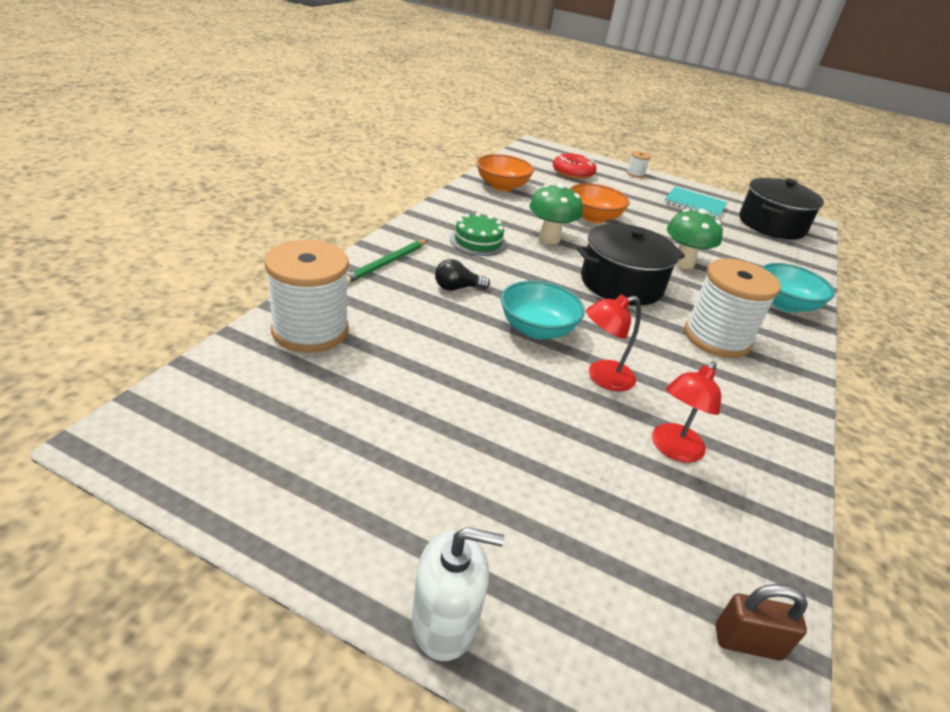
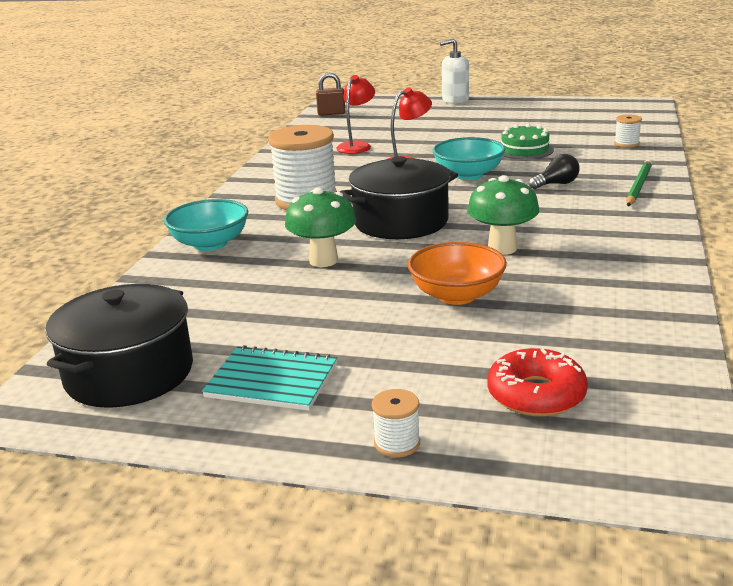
camera: 175 degrees right, 10 degrees down
(310, 330) = (626, 144): white spool -> white spool, size x0.43
(478, 241) = (579, 224): green cake -> green cake (524, 150)
(502, 186) = (631, 313): orange bowl -> none

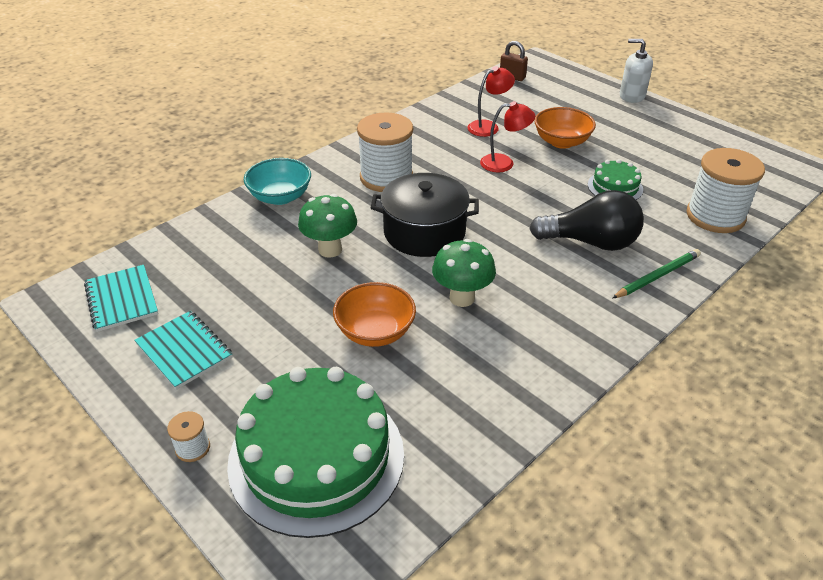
camera: 30 degrees right, 15 degrees up
(129, 373) = (121, 299): black pot -> turquoise notebook
(438, 138) = (561, 142): none -> orange bowl
(468, 175) = (534, 199): turquoise bowl -> none
(536, 394) = (316, 457): red donut -> green cake
(556, 184) = (590, 242): black light bulb -> black light bulb, size x2.07
(626, 144) = (715, 216): white spool -> white spool, size x2.30

